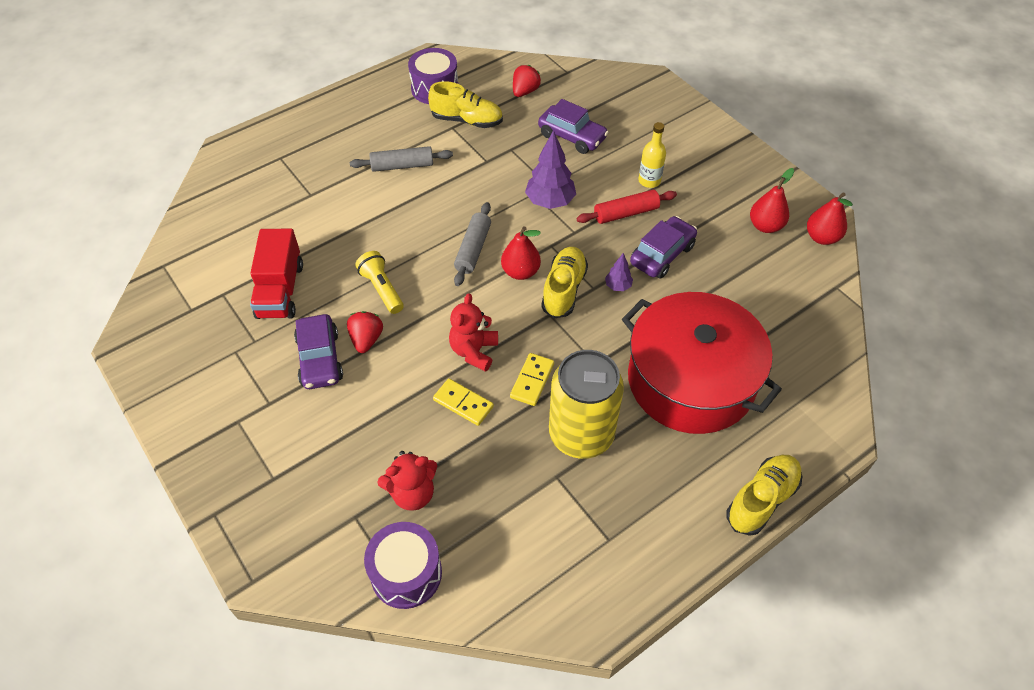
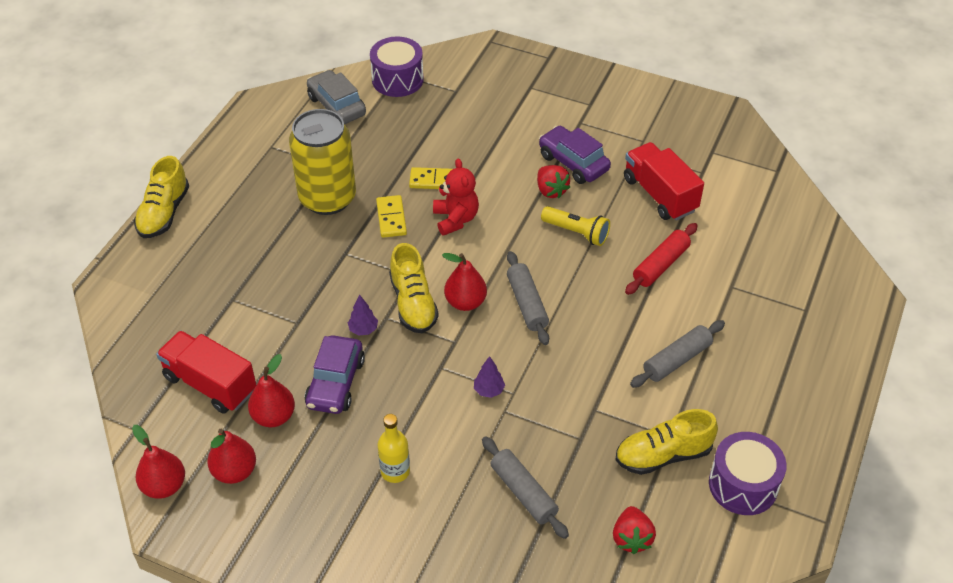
camera: 150 degrees right, 5 degrees down
(412, 493) = (427, 116): red teddy bear -> none
(502, 566) = (337, 106): none -> grey car
(550, 202) = (489, 390): purple tree -> purple tree, size x0.51
(572, 137) = (523, 492): purple car -> grey rolling pin
(626, 213) = (399, 414): red rolling pin -> red rolling pin (660, 265)
(691, 380) = (254, 274): red pot -> none
(721, 251) = (274, 416): none -> red pear
(765, 296) = (210, 384): none -> red truck

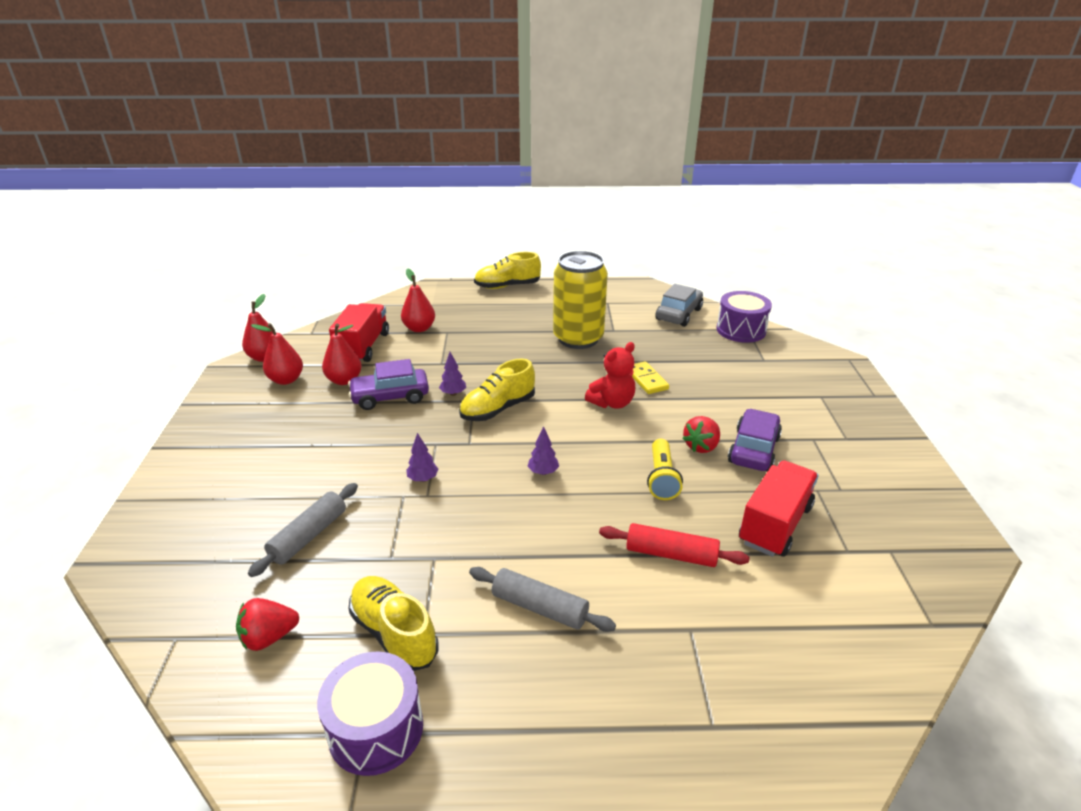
camera: 65 degrees right, 15 degrees down
(391, 218) = (583, 371): yellow domino -> none
(395, 471) = (310, 452): yellow bottle -> none
(465, 302) = (519, 436): red pear -> red pear (419, 328)
(527, 304) = (543, 472): grey rolling pin -> purple tree

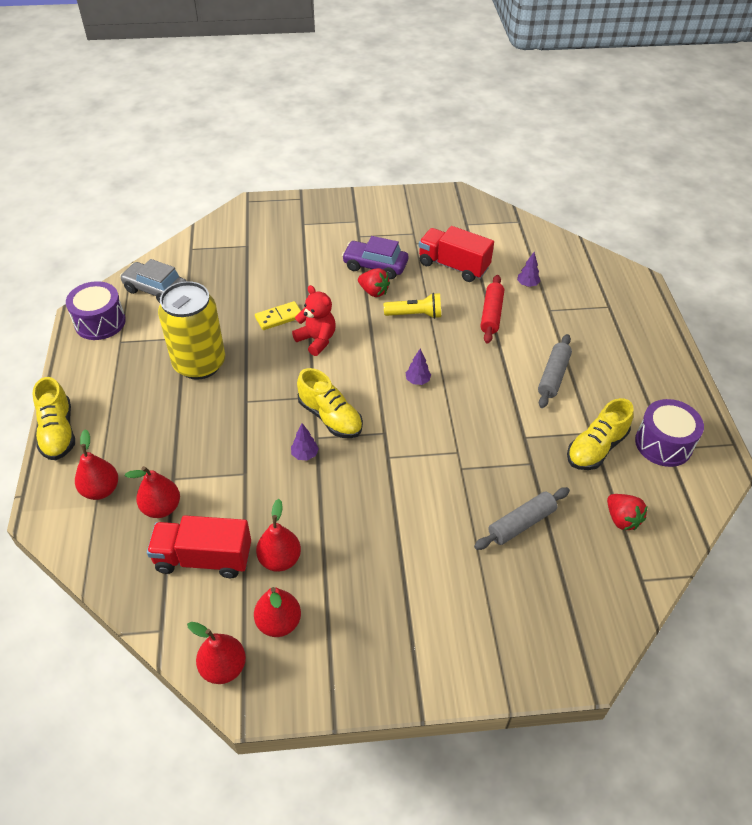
camera: 95 degrees left, 15 degrees up
(308, 536) = (521, 523): grey rolling pin -> grey rolling pin turned 60 degrees counterclockwise
(390, 397) = (312, 507): purple car -> none
(423, 479) = (438, 458): purple tree -> purple tree (527, 284)
(445, 305) = (101, 490): none -> red pear
(741, 330) = (193, 253): purple drum -> purple drum (100, 322)

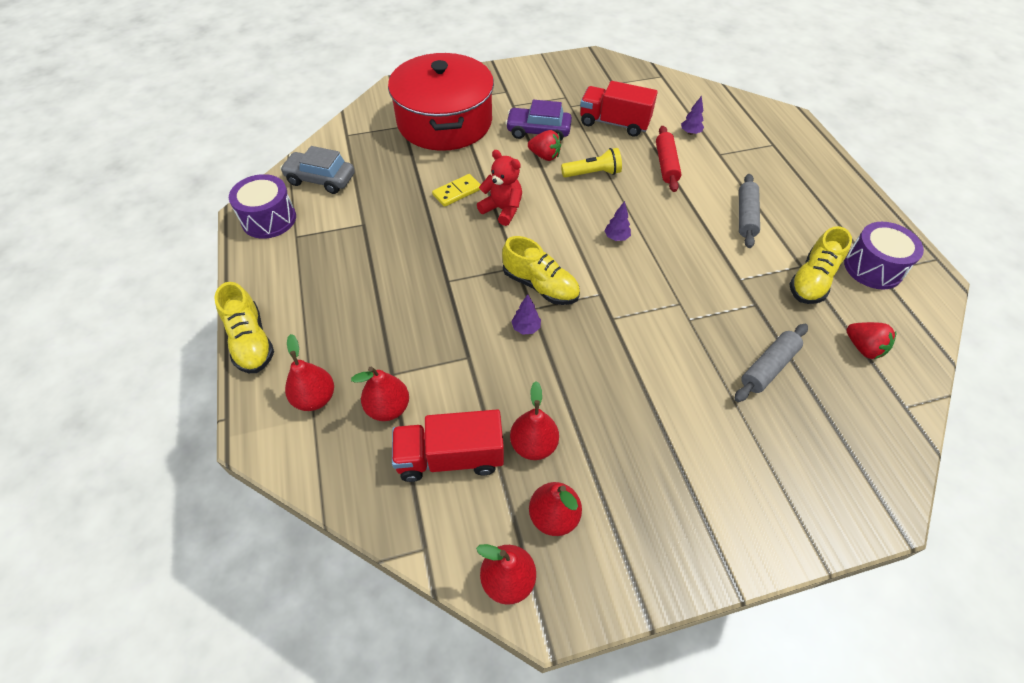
camera: 10 degrees left, 5 degrees up
(199, 364) = (387, 249): yellow can -> none
(287, 246) = (444, 122): none -> red pot

